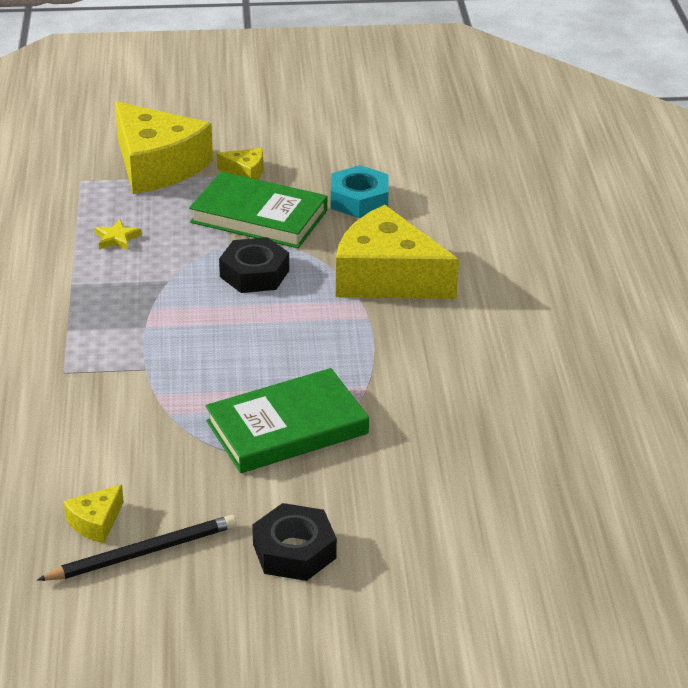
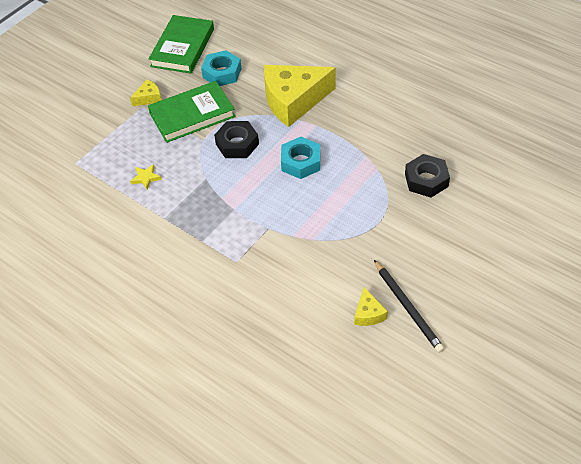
camera: 45 degrees left, 15 degrees up
(143, 552) = (407, 307): black pencil -> black pencil turned 135 degrees clockwise
(157, 165) = (100, 126): yellow cheese -> none
(287, 338) = (301, 162): none -> turquoise nut
(287, 427) = (368, 202): green book -> green book (183, 47)
(294, 551) = (457, 251): black nut -> black nut (426, 180)

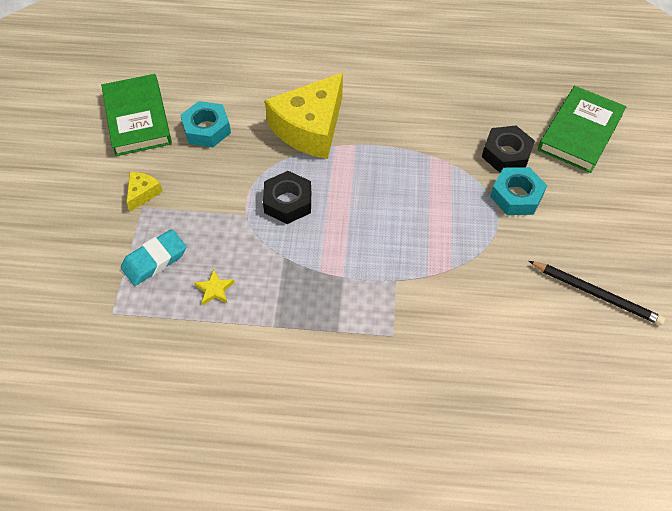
camera: 35 degrees left, 5 degrees up
(124, 143) = (154, 260): none -> turquoise eraser
(192, 115) = (210, 191): green book -> green book (580, 132)
(301, 162) = (371, 191): turquoise nut -> turquoise nut (516, 196)
(368, 313) = (567, 321): yellow cheese -> none

